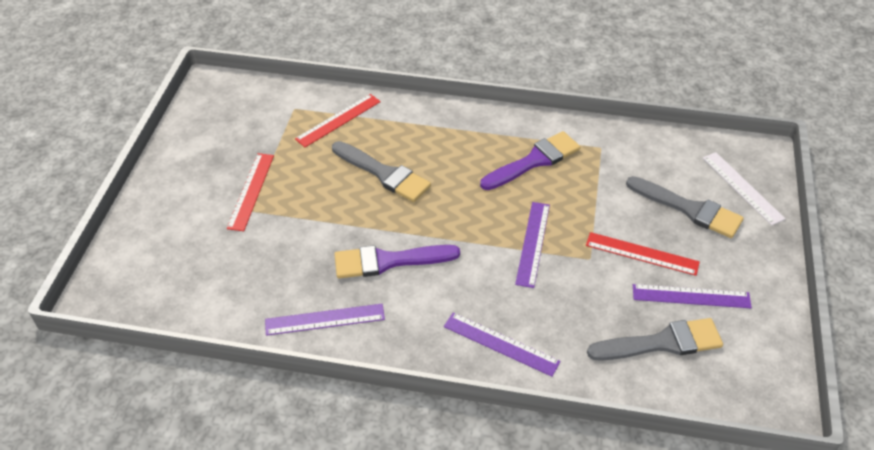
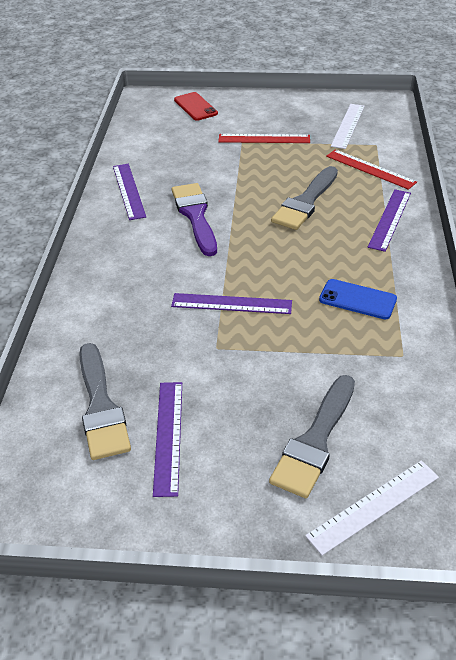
camera: 85 degrees right, 5 degrees down
(147, 247) = (195, 107): none -> red phone
(249, 122) = (348, 126): none -> white ruler
(501, 344) = (102, 288): purple ruler -> purple ruler (390, 219)
(534, 161) = (357, 299): purple brush -> blue phone
(642, 254) = (230, 392): red ruler -> none

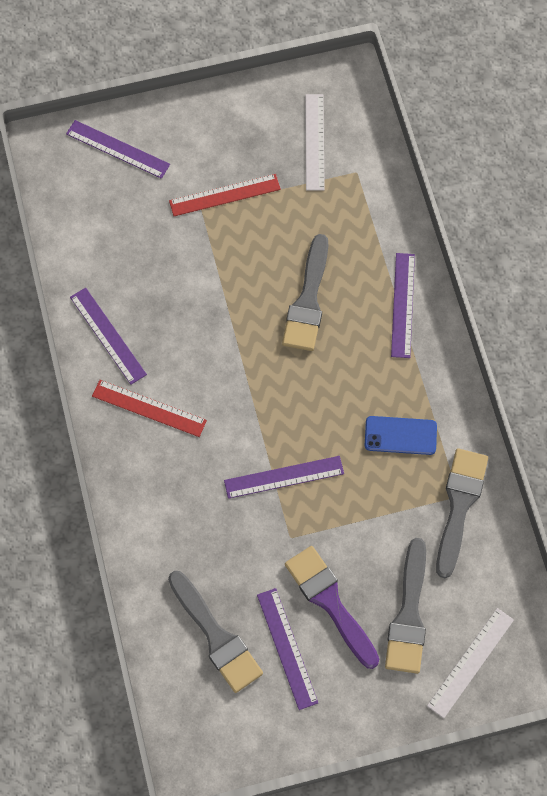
camera: 20 degrees left, 25 degrees up
(195, 107) = (118, 149): red phone -> purple ruler
(195, 216) = (199, 357): purple brush -> purple brush (330, 602)
(370, 169) = (361, 221): red ruler -> red ruler (149, 408)
(402, 363) = (459, 506): none -> grey brush

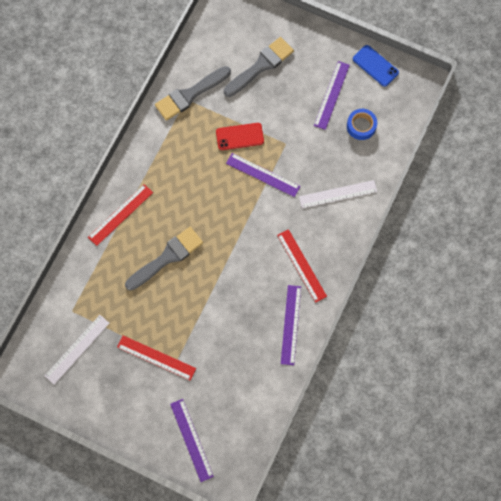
camera: 140 degrees left, 5 degrees up
(216, 636) = (361, 126): grey brush -> blue tape
(330, 602) = (293, 99): purple brush -> none
(352, 501) = (239, 136): none -> red phone
(400, 435) = (186, 149): blue phone -> blue phone (375, 66)
(403, 305) = (120, 214): purple ruler -> red ruler
(470, 662) = (252, 25): white ruler -> white ruler (338, 194)

